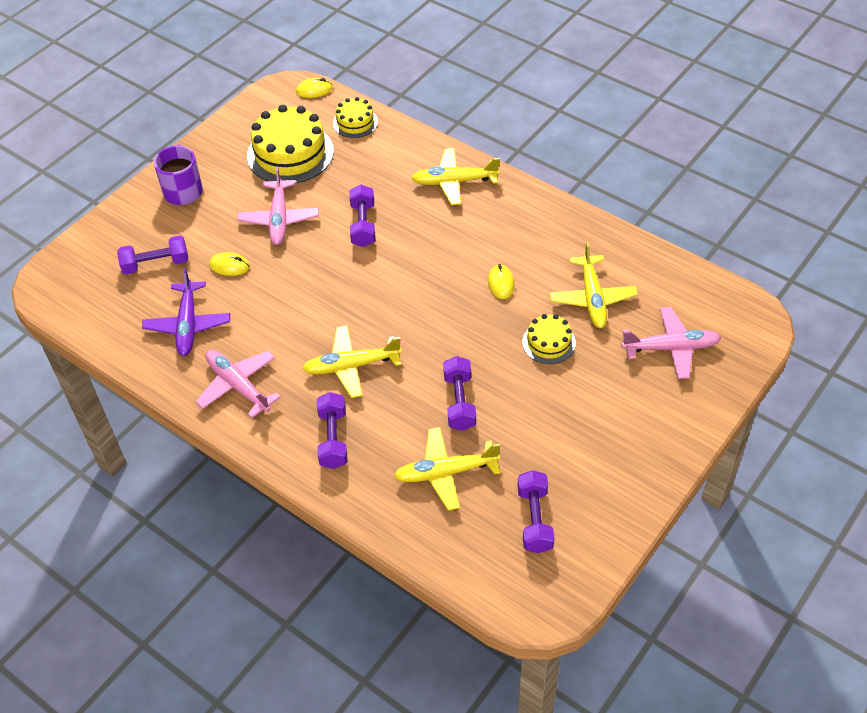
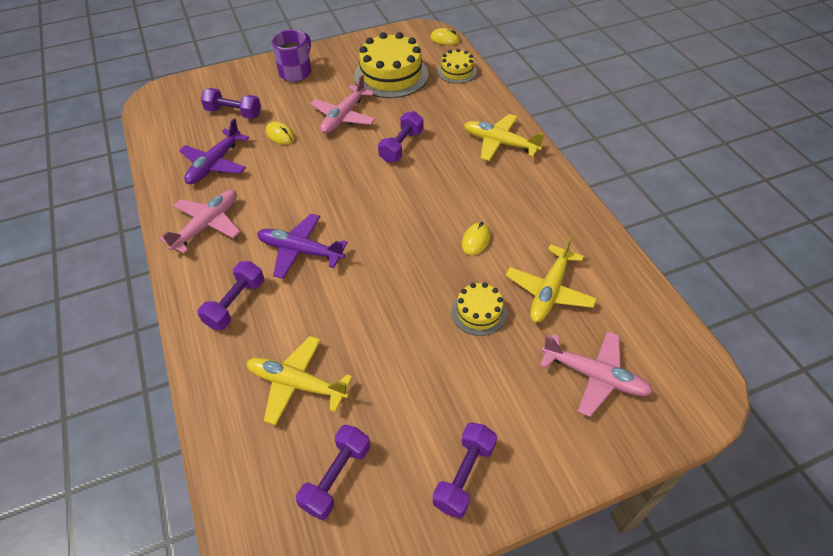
camera: 30 degrees right, 0 degrees up
(238, 386) = (207, 225): pink plane -> pink plane turned 45 degrees clockwise
(352, 366) = (301, 251): yellow plane -> purple plane
(459, 402) = (360, 325): purple dumbbell -> purple dumbbell (464, 475)

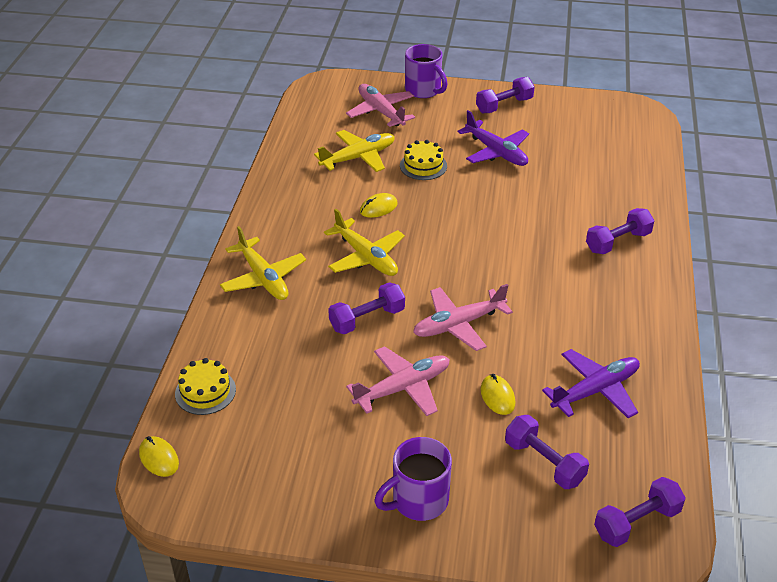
camera: 150 degrees left, 10 degrees down
(207, 225) = (625, 320): pink plane -> pink plane (459, 324)
(297, 384) = (587, 177): yellow plane -> yellow plane (366, 257)
(301, 251) = (540, 259): purple plane -> purple plane (496, 152)
(336, 477) = (583, 130): purple dumbbell -> purple dumbbell (637, 522)
(391, 75) = (292, 427): yellow cake -> none
(584, 450) = (424, 90): none -> purple mug

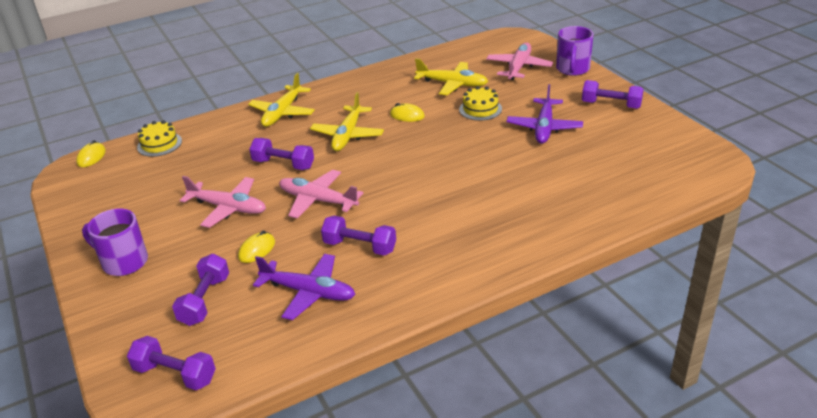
camera: 55 degrees right, 5 degrees down
(617, 242) = (510, 228): purple dumbbell -> purple dumbbell (360, 246)

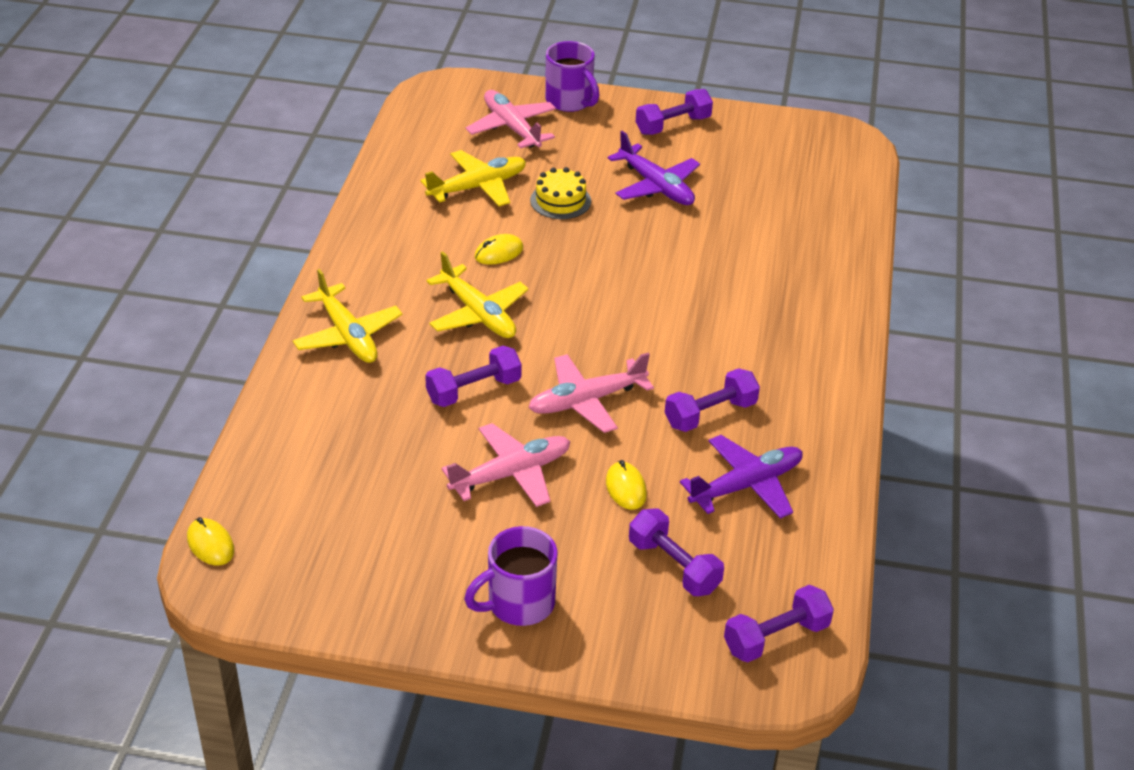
camera: 55 degrees left, 5 degrees up
(159, 144) = (269, 469): yellow cake -> none

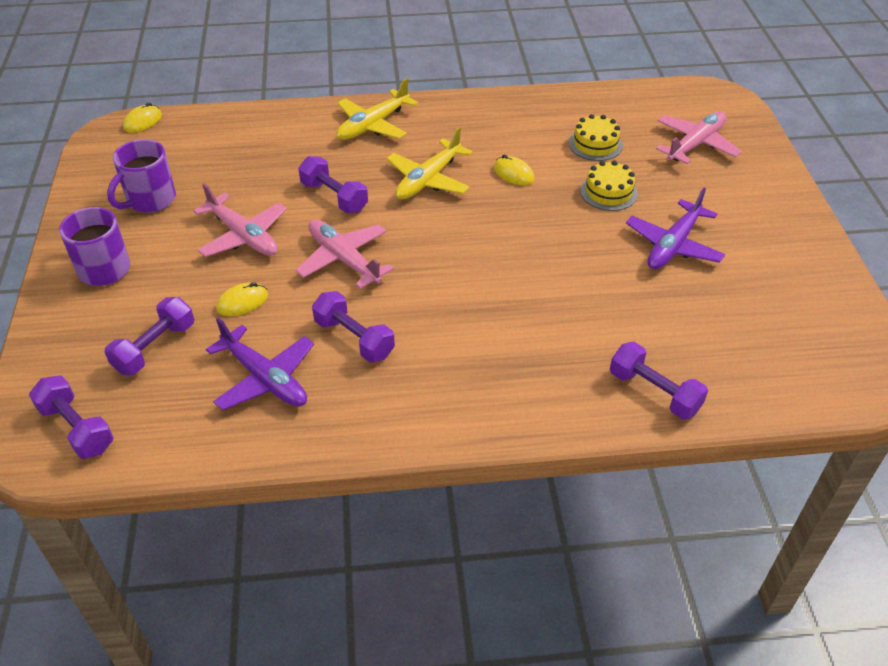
camera: 75 degrees right, 5 degrees up
(477, 187) = (595, 144): yellow plane -> yellow cake
(570, 101) = (765, 168): purple mug -> purple mug (150, 200)
(673, 125) = (783, 239): purple dumbbell -> purple dumbbell (654, 392)

